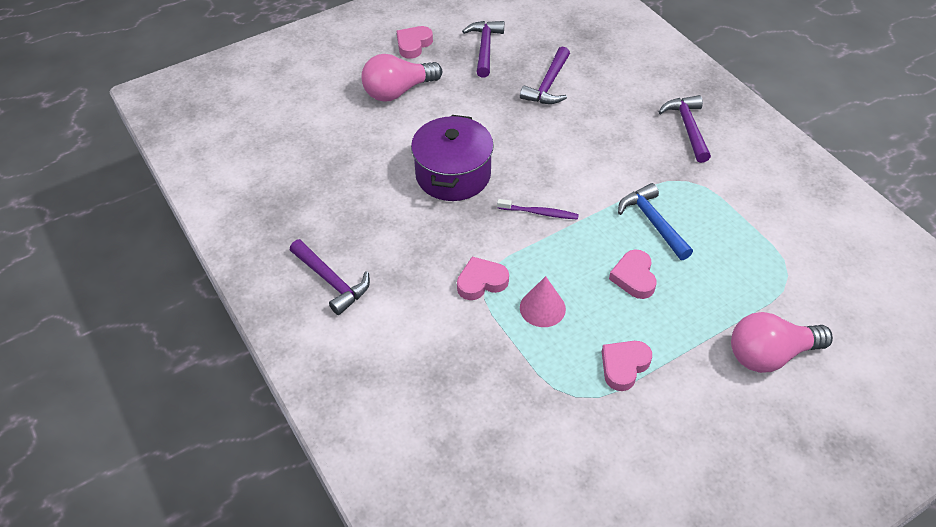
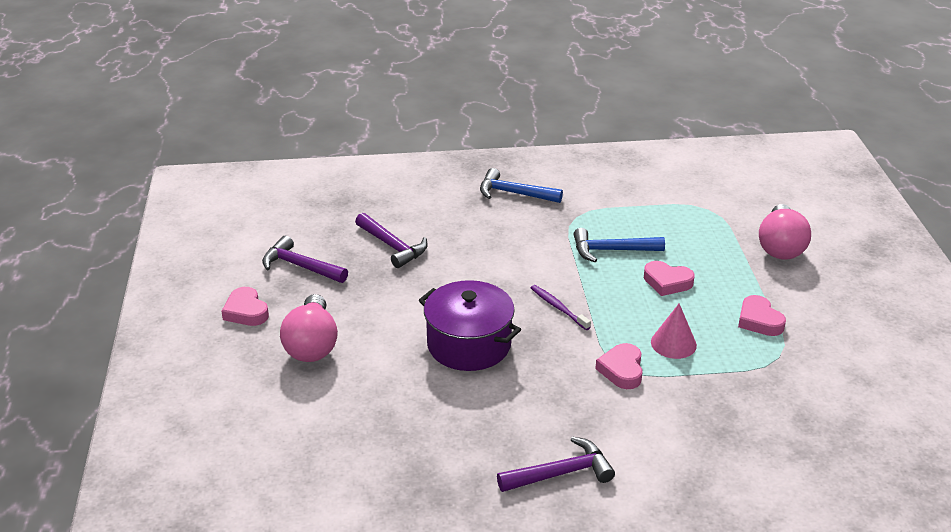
camera: 65 degrees left, 15 degrees down
(539, 213) = (558, 307): purple toothbrush -> purple toothbrush turned 75 degrees counterclockwise
(688, 128) = (514, 193): purple hammer -> blue hammer

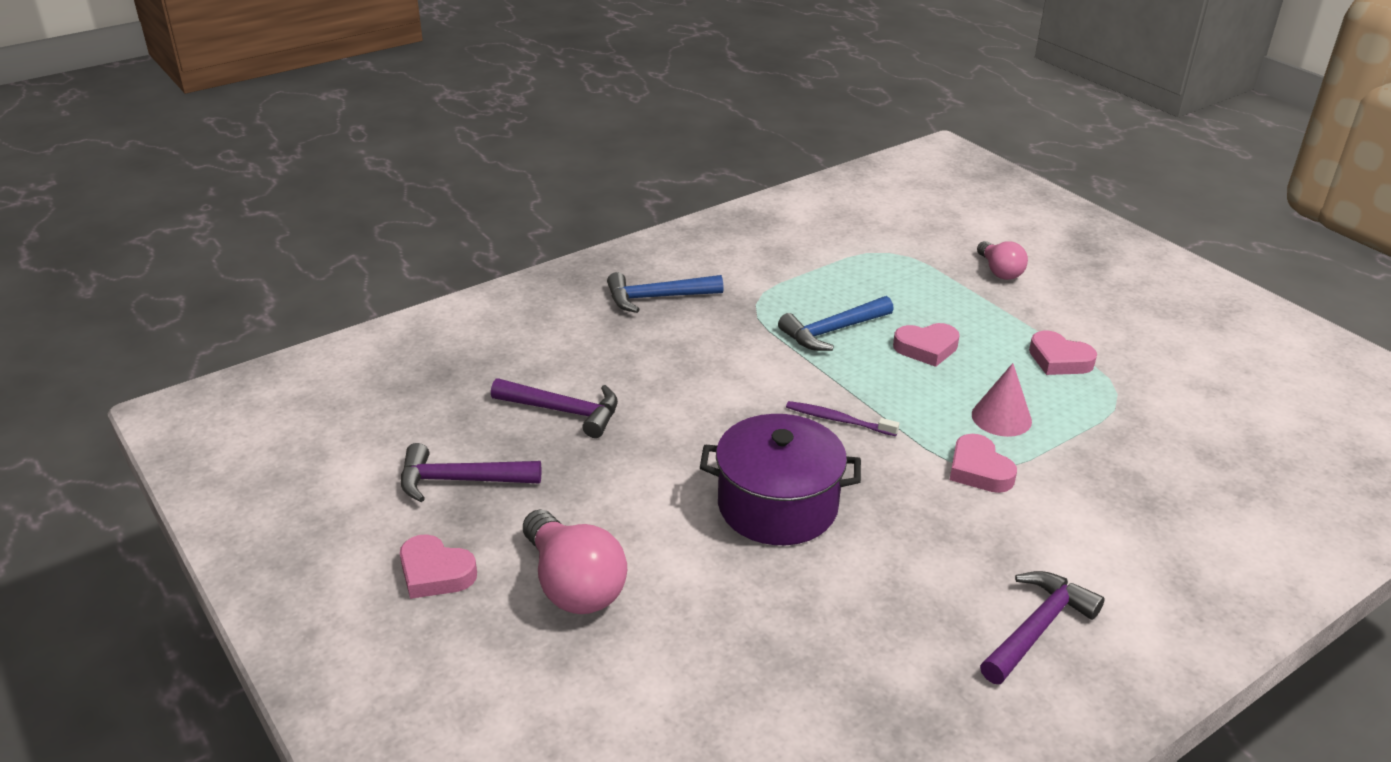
camera: 30 degrees left, 0 degrees up
(780, 246) = (999, 271): pink light bulb -> pink light bulb, size x0.61

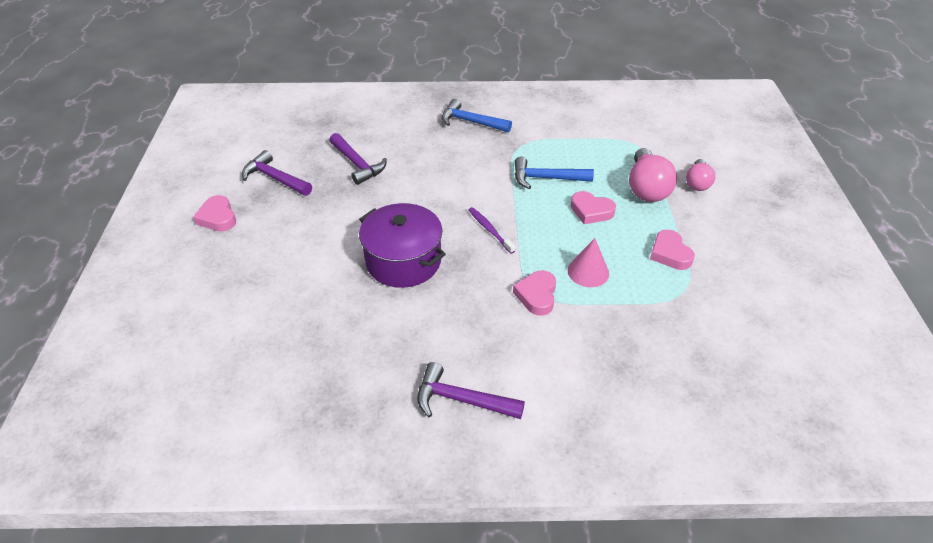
camera: 35 degrees right, 10 degrees up
(573, 584) = (266, 252): pink light bulb -> pink light bulb (646, 188)
(1037, 628) = (462, 400): purple hammer -> purple hammer turned 150 degrees counterclockwise

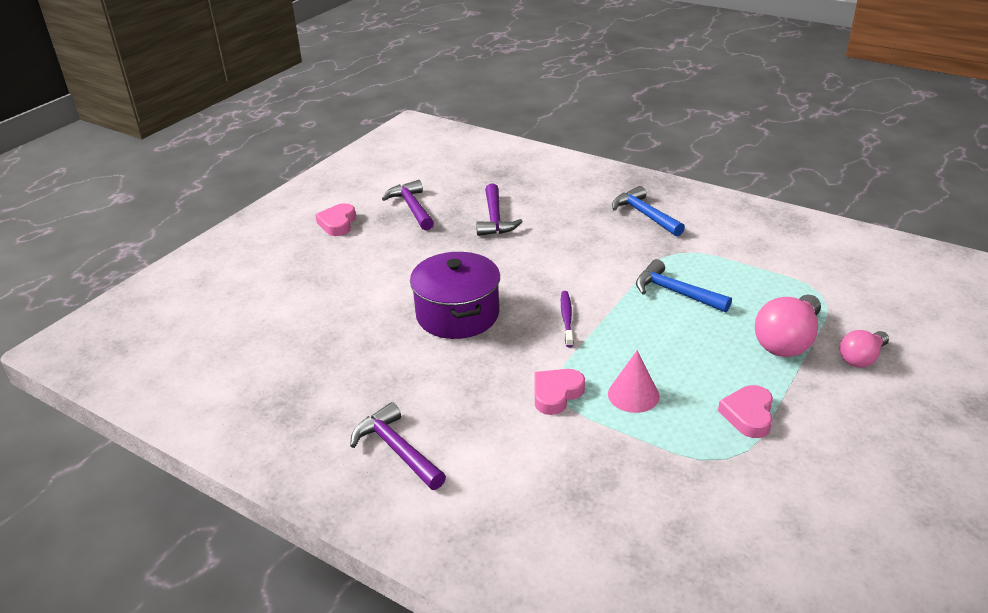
camera: 35 degrees right, 10 degrees down
(591, 211) = (695, 340): pink heart -> none

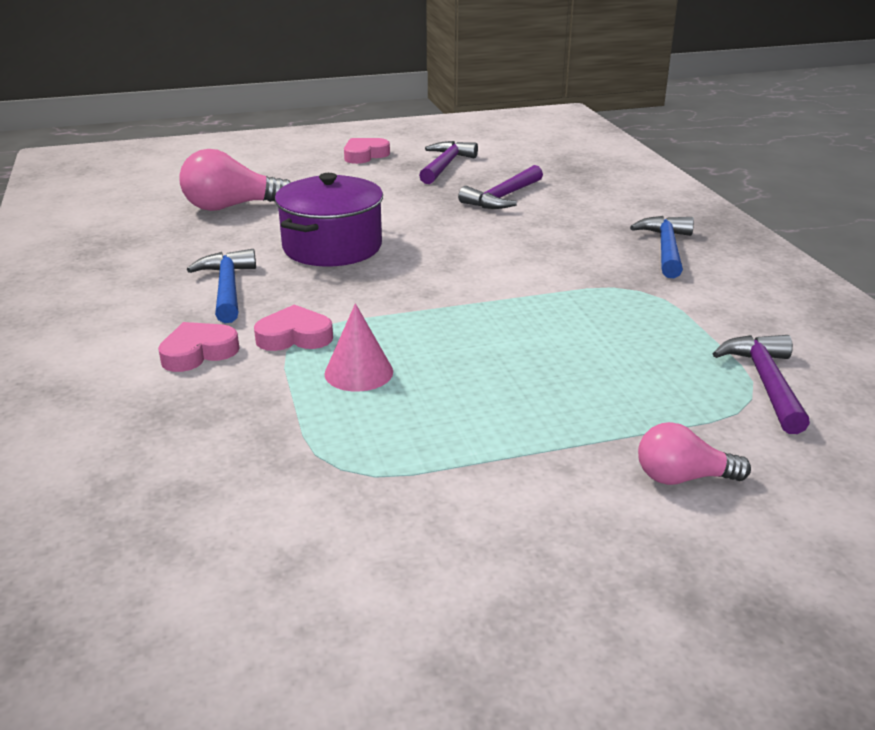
camera: 40 degrees right, 5 degrees down
(397, 450) = (107, 308): purple hammer -> purple hammer (765, 383)
(566, 318) = (418, 290): purple toothbrush -> none
(675, 292) = (570, 319): blue hammer -> blue hammer (227, 288)
(748, 415) = (437, 449): pink heart -> pink heart (198, 352)
(787, 341) = (616, 416): pink light bulb -> pink light bulb (231, 207)

